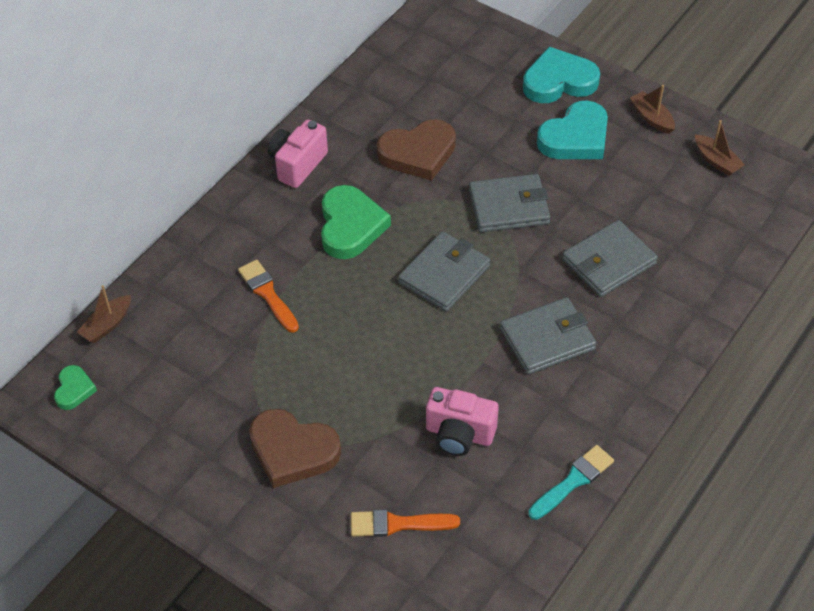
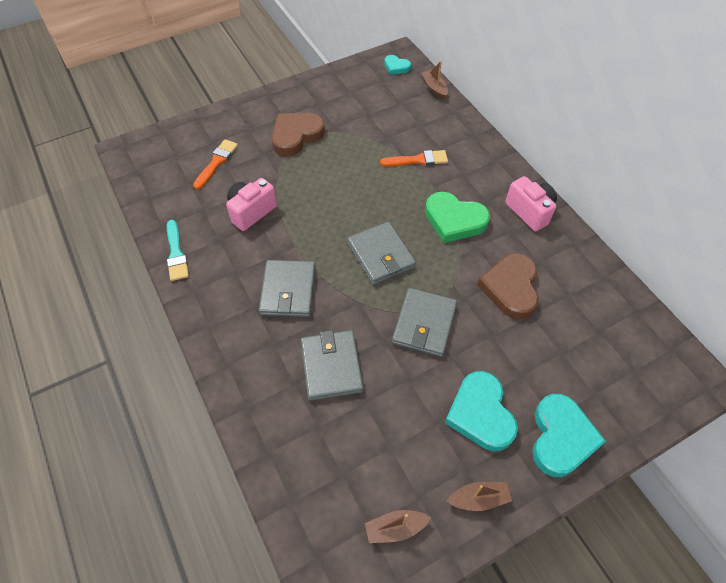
camera: 115 degrees right, 5 degrees up
(74, 389) = (396, 67): green heart -> turquoise heart

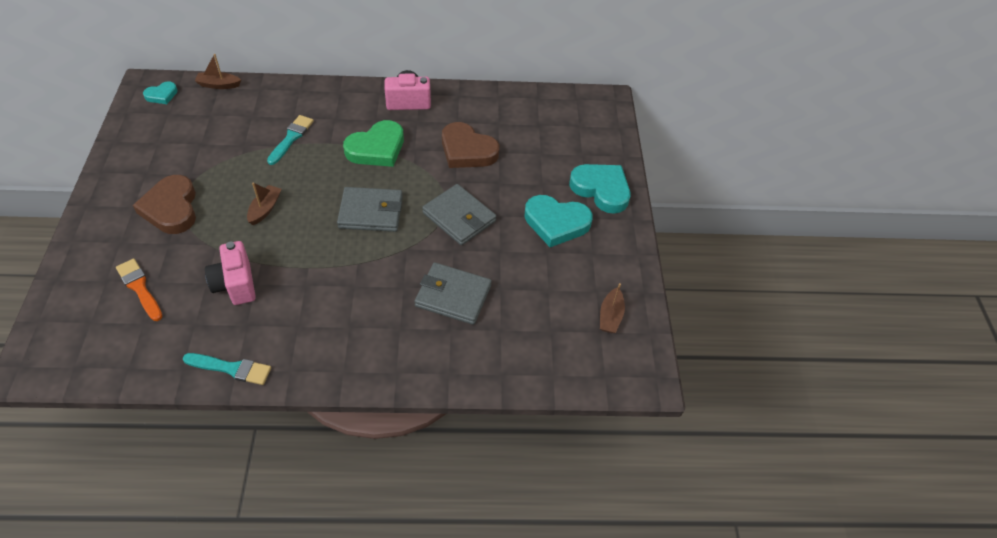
camera: 65 degrees left, 5 degrees down
(288, 290) = (353, 293): grey wallet -> none
(417, 160) = (291, 138): orange brush -> turquoise brush
(478, 498) = (617, 257): brown boat -> brown boat (265, 209)

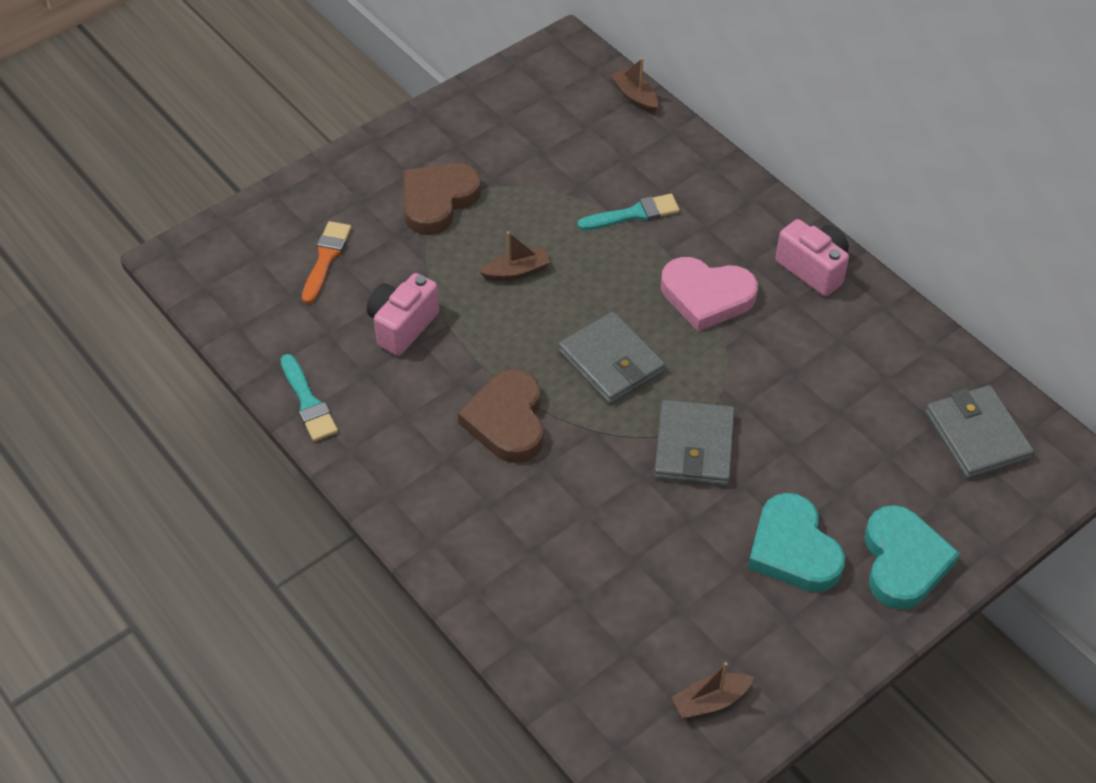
camera: 55 degrees right, 0 degrees up
(162, 95) = (567, 68): turquoise heart -> none
(376, 148) = (706, 296): green heart -> pink heart
(453, 296) = (578, 521): grey wallet -> grey wallet (977, 435)
(467, 150) = (804, 380): brown heart -> brown heart (507, 421)

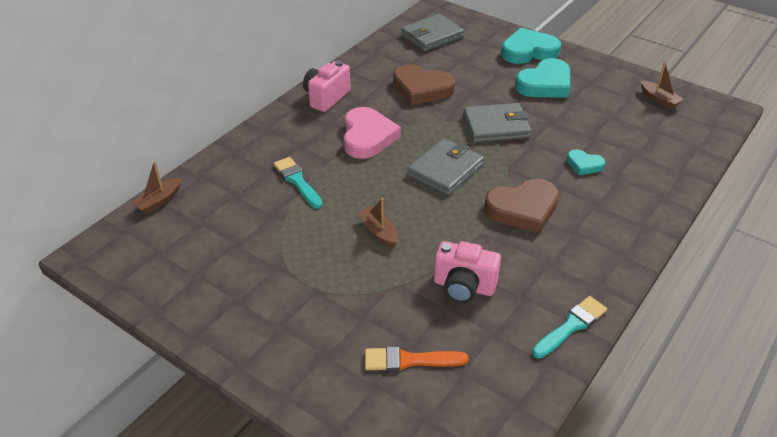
camera: 105 degrees left, 10 degrees down
(438, 201) = (313, 298): brown heart -> brown heart (422, 89)
(574, 523) = (584, 165): none -> turquoise heart

